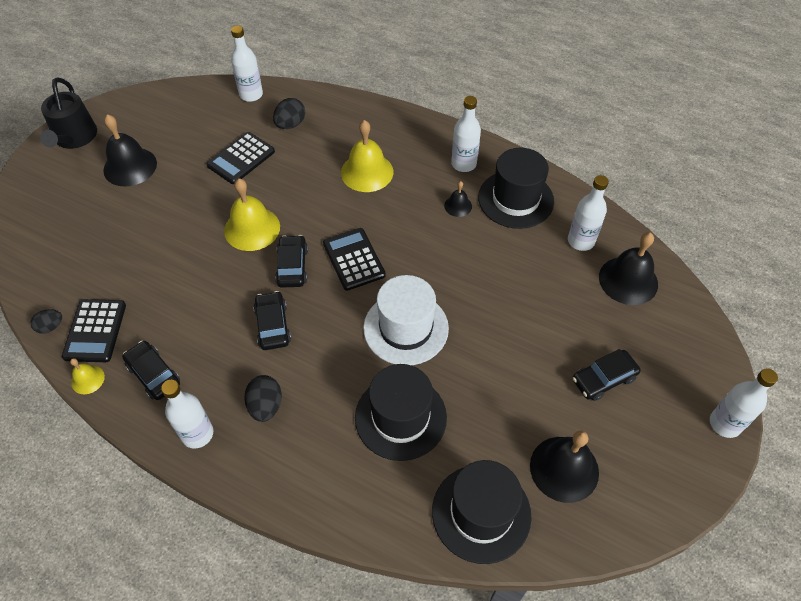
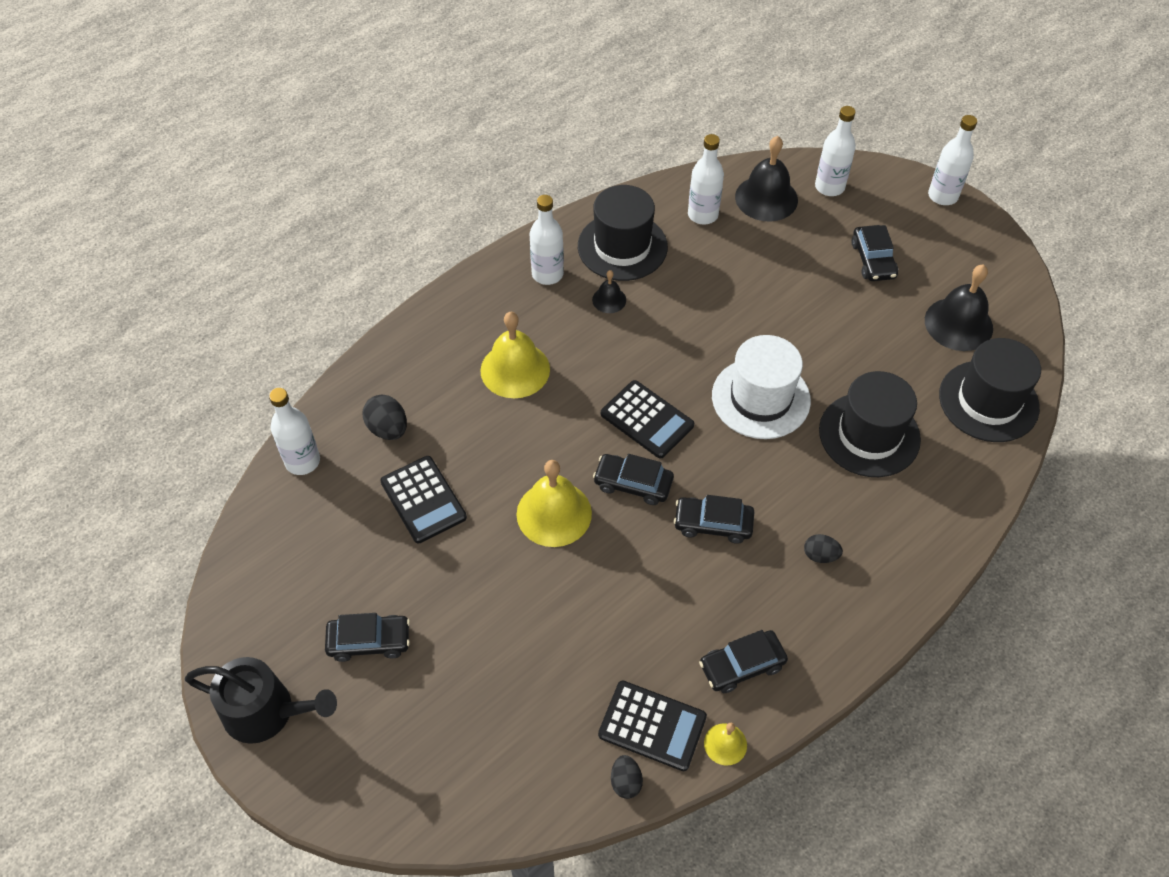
camera: 70 degrees left, 0 degrees up
(130, 166) = (369, 641): black bell -> black car
(197, 434) = (837, 632): white bottle -> white bottle (829, 187)
(265, 406) = (820, 555): black egg -> black egg, size x0.66
(354, 259) = (647, 420): black calculator -> black calculator turned 135 degrees counterclockwise

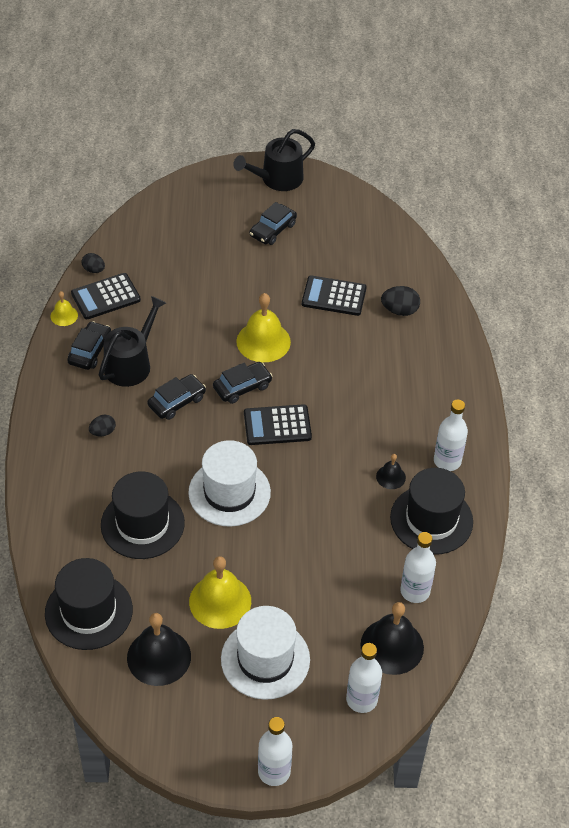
camera: 130 degrees right, 5 degrees down
(302, 461) = (414, 265): white bottle -> none
(515, 369) = (383, 391): yellow bell -> yellow bell (220, 601)
(714, 609) = (131, 364): none -> black watering can
(873, 260) = (265, 659): black car -> white hat

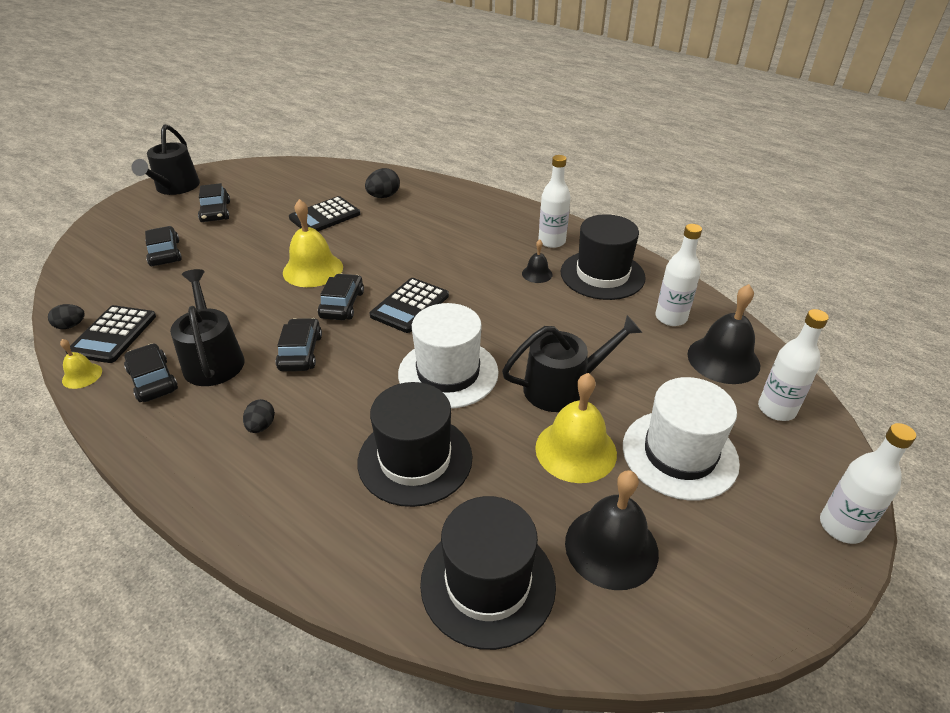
camera: 50 degrees left, 10 degrees down
(200, 247) = (165, 253): none -> black car
(272, 564) = (562, 387): none -> black watering can

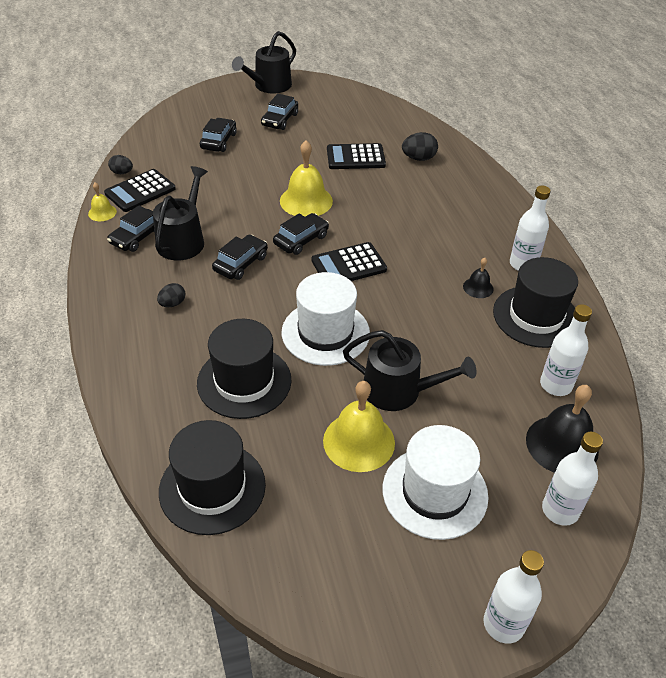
camera: 35 degrees right, 5 degrees up
(153, 380) = (137, 236): black car -> black car turned 150 degrees counterclockwise
(611, 547) = (312, 519): black bell -> none

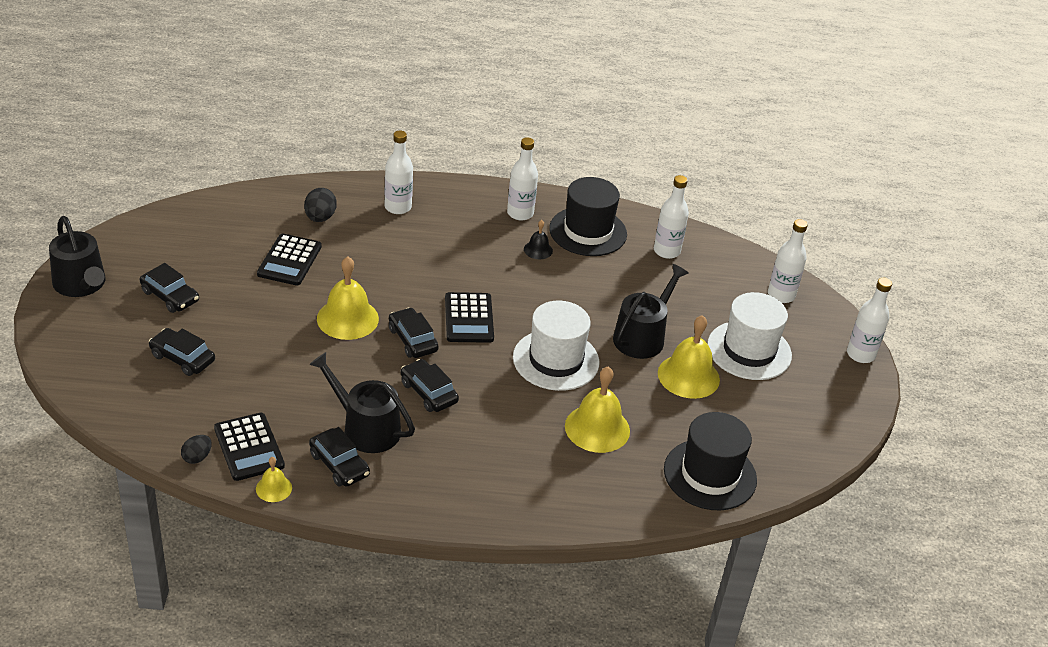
camera: 75 degrees left, 5 degrees down
(172, 304) = (468, 456): black egg -> none
(244, 381) = (597, 428): black hat -> yellow bell
(467, 192) = (398, 207): none -> white bottle
(562, 445) = (725, 271): black bell -> none

